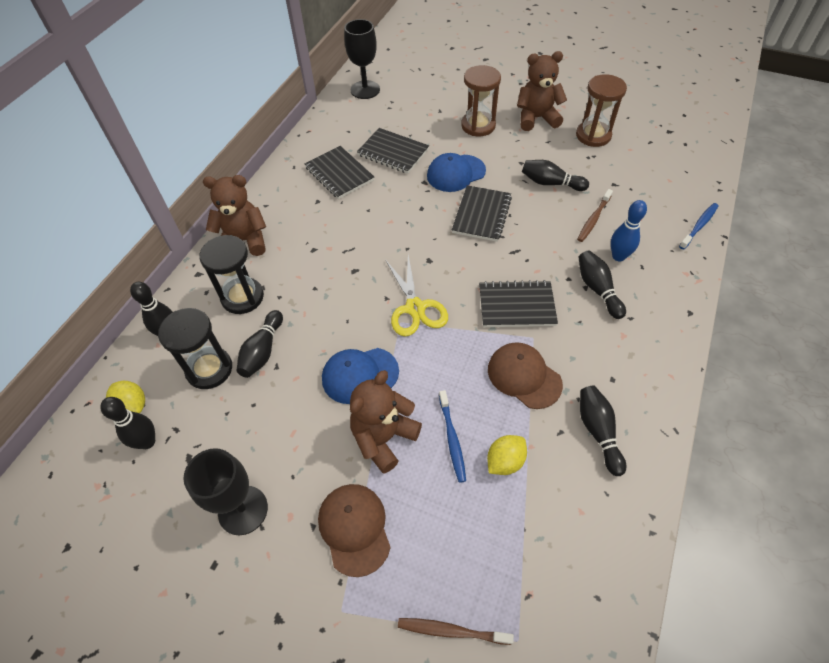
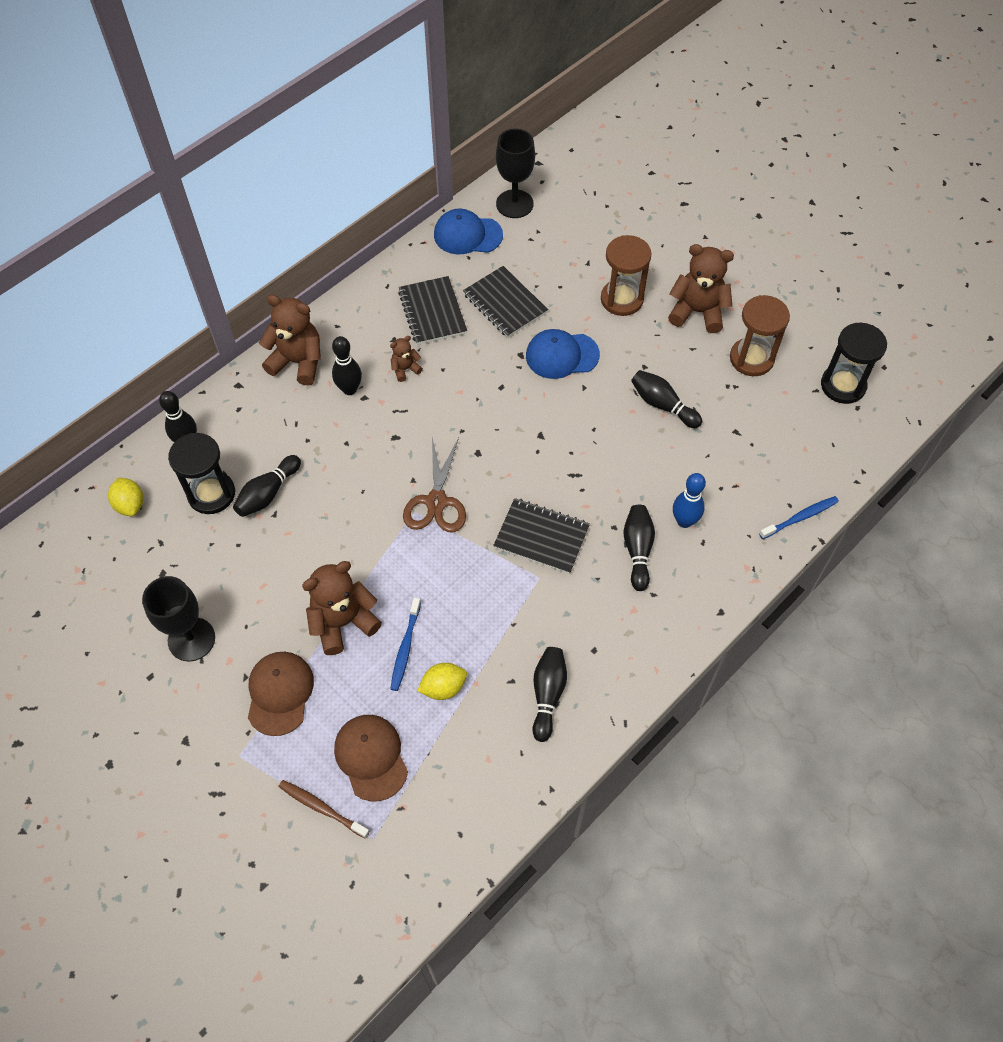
camera: 20 degrees right, 5 degrees up
(147, 442) = (132, 545): black bowling pin -> black bowling pin (349, 389)
(242, 297) = (271, 427): black hourglass -> black hourglass (843, 385)
(337, 219) = (405, 369): none -> brown teddy bear
(359, 375) = (349, 552): blue cap -> blue cap (467, 235)
(415, 308) = (436, 502): yellow scissors -> brown scissors
(481, 215) = (562, 418): black notebook -> none
(524, 376) = (507, 614): brown cap -> brown cap (371, 757)
(593, 219) = (684, 467): brown toothbrush -> none

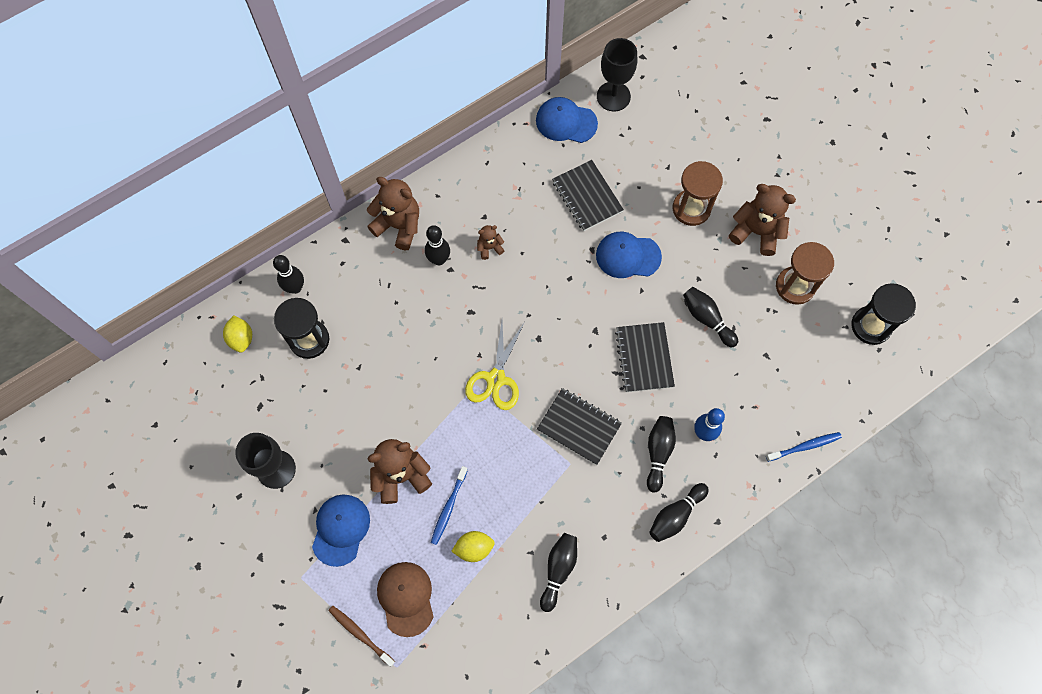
camera: 10 degrees right, 10 degrees up
(268, 493) = (356, 347): black bowling pin -> black bowling pin (675, 515)
(280, 693) = (340, 529): brown cap -> blue cap
(432, 312) = (522, 195): black notebook -> black notebook (644, 358)
(436, 502) = (496, 379): brown scissors -> yellow scissors

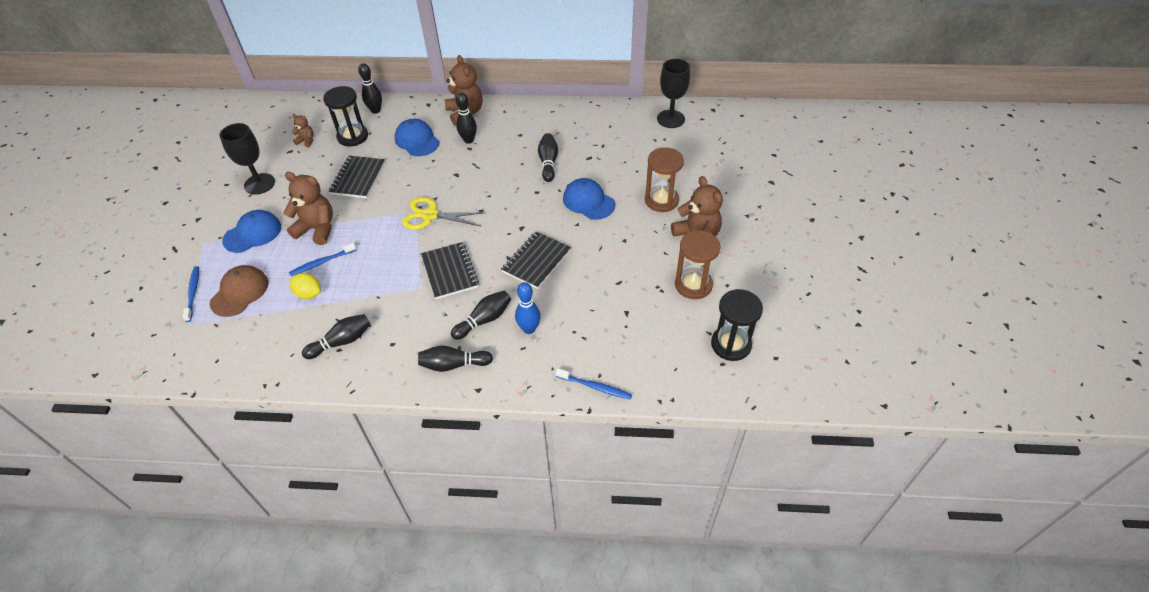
camera: 40 degrees right, 20 degrees down
(241, 338) = (320, 117): yellow lemon -> none
(360, 634) = (193, 293): brown toothbrush -> blue toothbrush
(489, 248) = (505, 150): brown teddy bear -> brown teddy bear (306, 141)
(496, 379) = (430, 215): yellow scissors -> yellow scissors turned 45 degrees clockwise
(566, 122) = (624, 116): blue cap -> blue cap (417, 140)
(587, 197) = (596, 158): black notebook -> black notebook (358, 178)
(707, 319) = (605, 265): black bowling pin -> black bowling pin (548, 162)

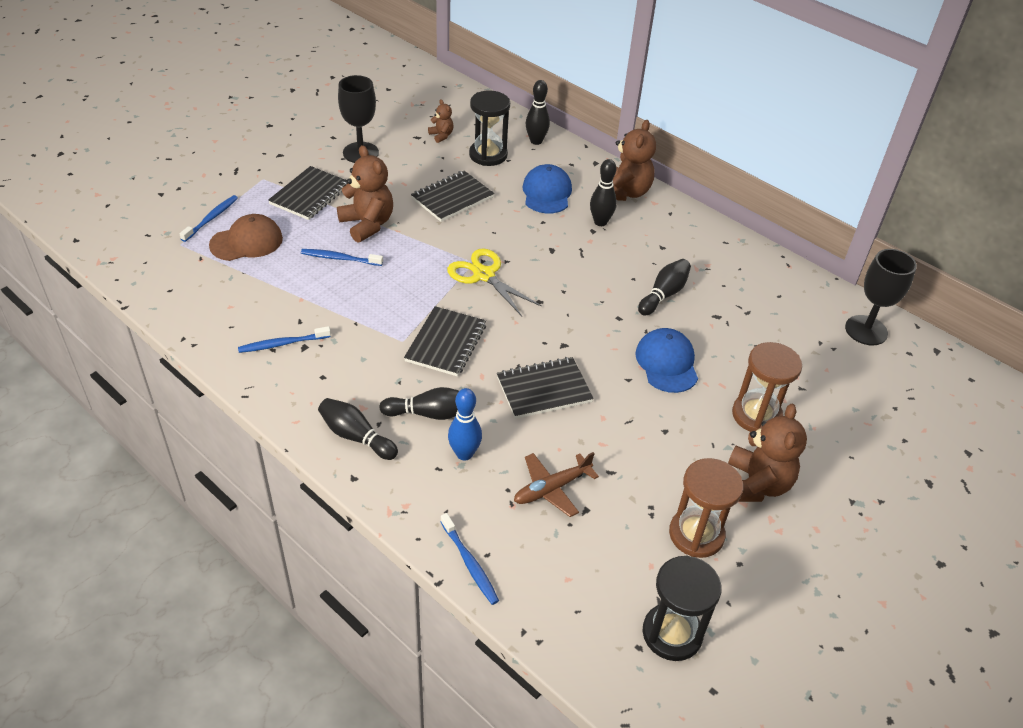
camera: 35 degrees right, 5 degrees down
(253, 233) = (310, 195): blue cap -> black notebook
(309, 294) = (300, 280): yellow lemon -> none
(342, 342) = (282, 344): black bowling pin -> blue toothbrush
(597, 314) = (552, 488): none -> brown plane

